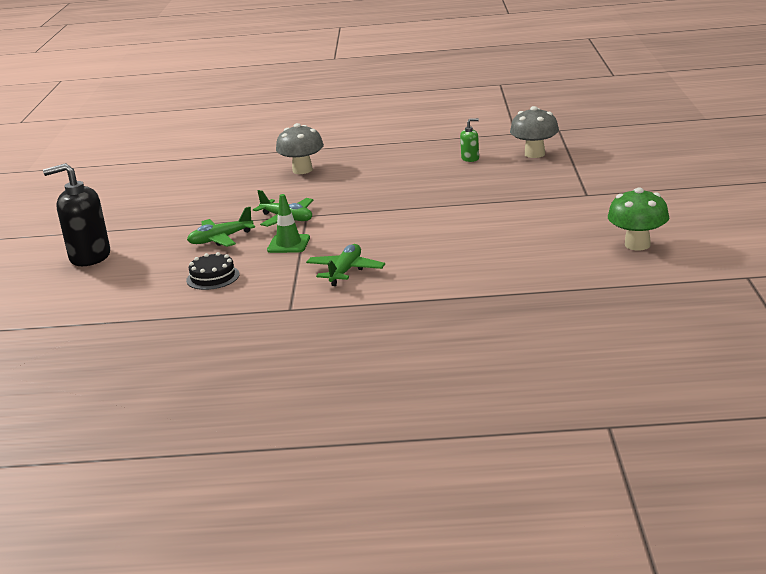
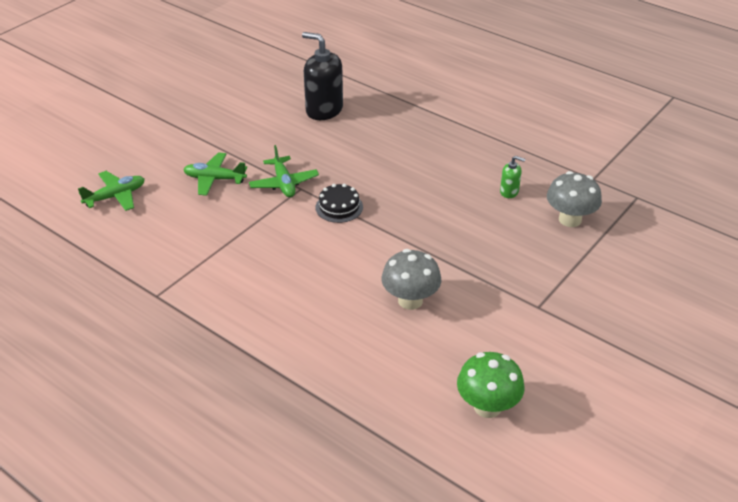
camera: 35 degrees right, 15 degrees up
(89, 257) = (120, 145): black soap dispenser -> black soap dispenser (324, 110)
(213, 277) = (158, 222): black cake -> black cake (339, 207)
(288, 244) = (247, 216): green traffic cone -> none
(302, 170) = (367, 127): grey mushroom -> grey mushroom (410, 300)
(345, 271) = (242, 277): green plane -> green plane (116, 196)

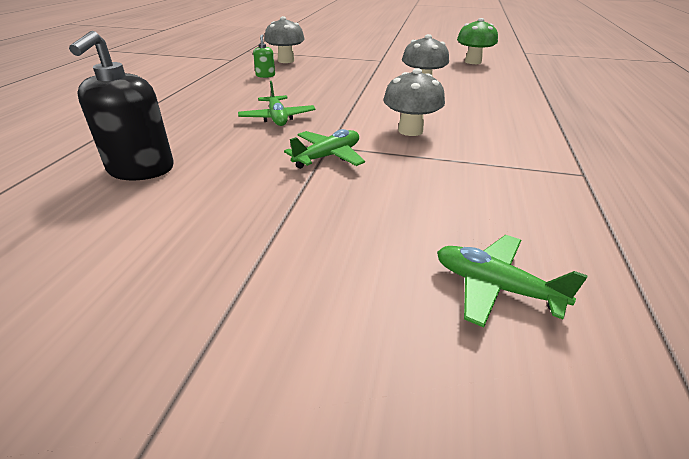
camera: 115 degrees left, 5 degrees down
(214, 179) = (360, 204): green plane -> green plane (277, 118)
(296, 239) = (410, 131): none -> grey mushroom
(339, 207) = (342, 123): black cake -> none

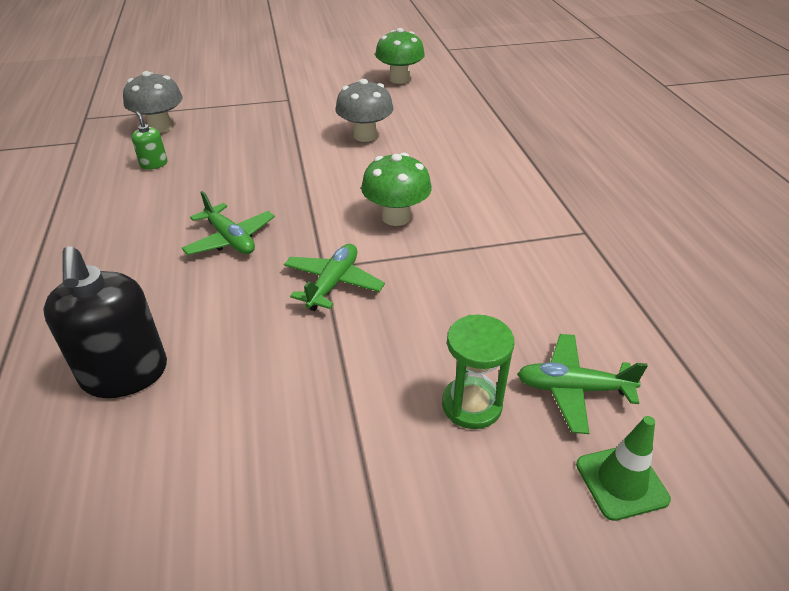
camera: 25 degrees left, 5 degrees up
(379, 266) = (471, 405): none -> green hourglass
(410, 131) = (396, 217): grey mushroom -> green mushroom
(501, 392) = (621, 482): none -> green traffic cone

